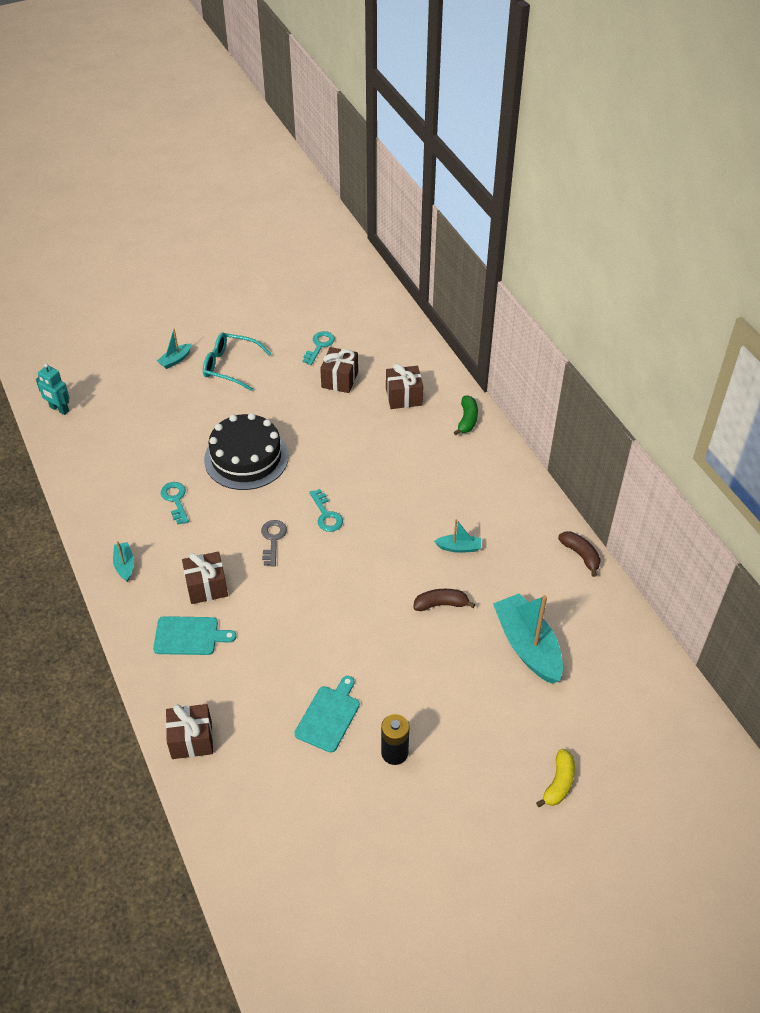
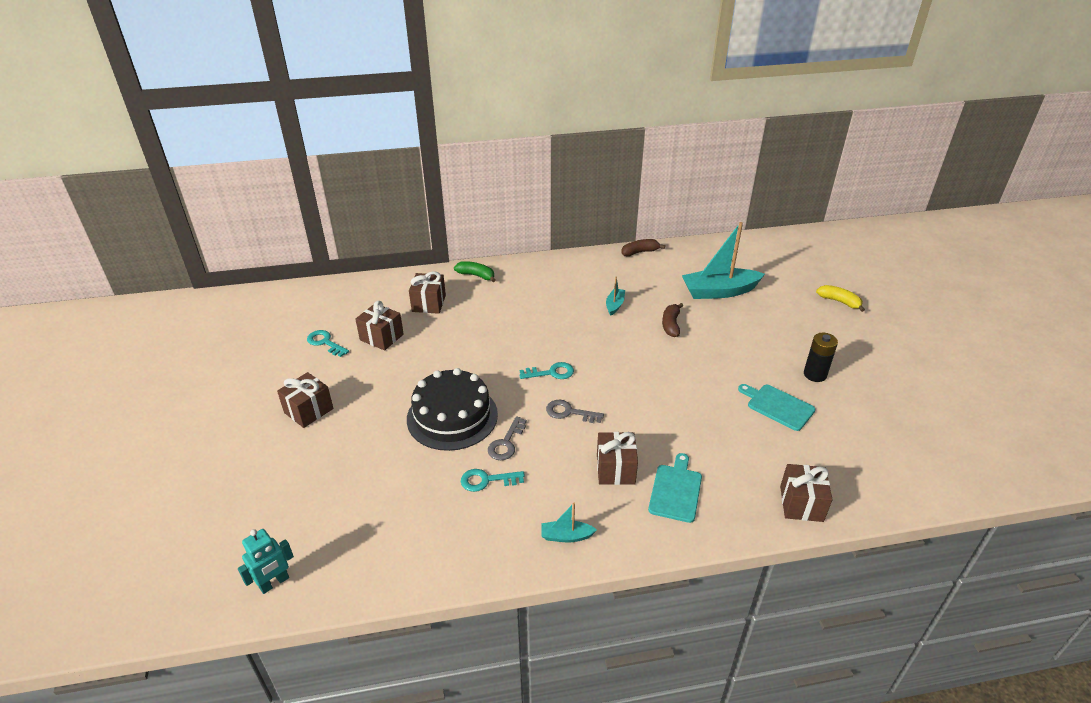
camera: 75 degrees left, 10 degrees down
(175, 360) = (265, 455): turquoise boat -> none
(222, 502) = (506, 443): none -> grey key
(230, 366) = (309, 410): turquoise glasses -> brown gift

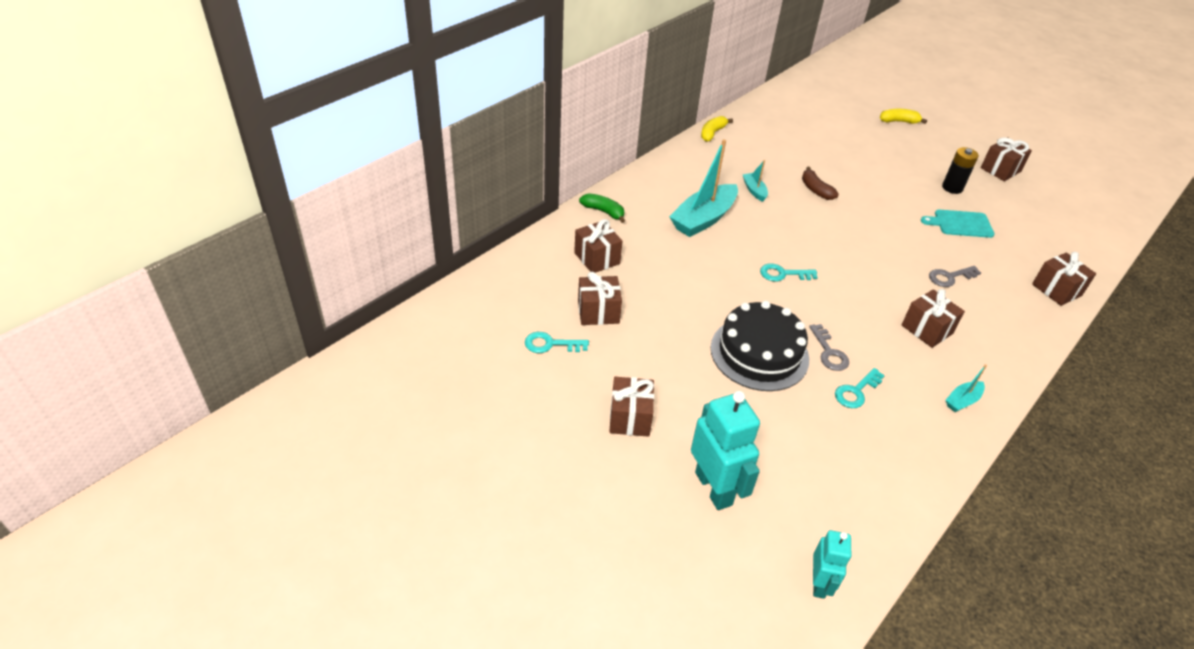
camera: 40 degrees left, 5 degrees up
(297, 482) = (714, 488): none -> turquoise robot
(476, 275) = (603, 211): green banana -> green banana turned 45 degrees clockwise
(551, 373) = (783, 274): turquoise key -> turquoise key turned 135 degrees counterclockwise
(569, 412) = (840, 301): grey key -> grey key (950, 277)
(639, 252) = (712, 133): brown banana -> yellow banana
(675, 490) = (981, 323): turquoise cutting board -> none
(719, 291) = (813, 146): turquoise boat -> turquoise boat (703, 219)
(896, 380) = (1000, 170): none -> brown gift

